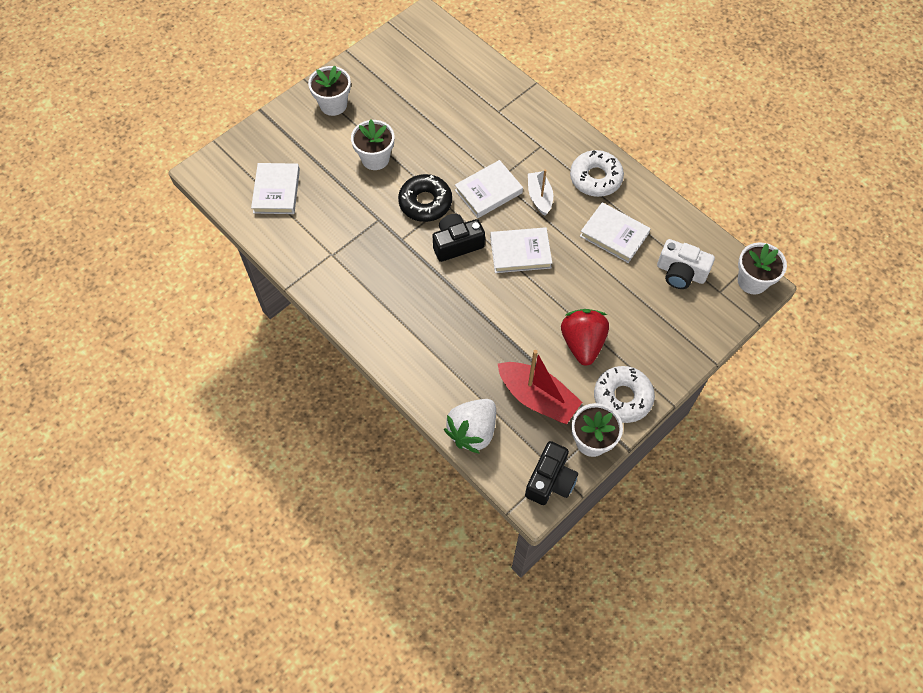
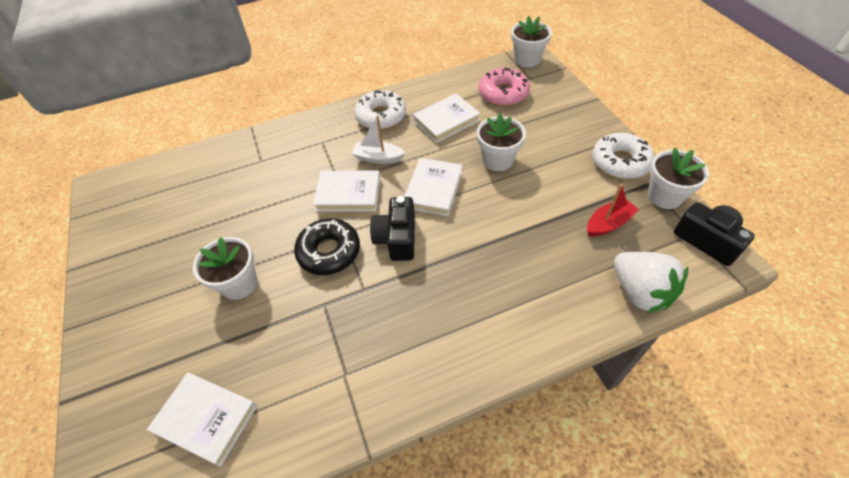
camera: 65 degrees left, 10 degrees down
(333, 105) = (130, 307): white flower pot -> white flower pot (498, 160)
(488, 191) = (348, 194): white book -> white book turned 75 degrees counterclockwise
(537, 398) = (608, 224): red boat -> red boat, size x0.62
(582, 343) = (554, 173): red strawberry -> none
(680, 272) = (503, 93): white camera -> pink donut

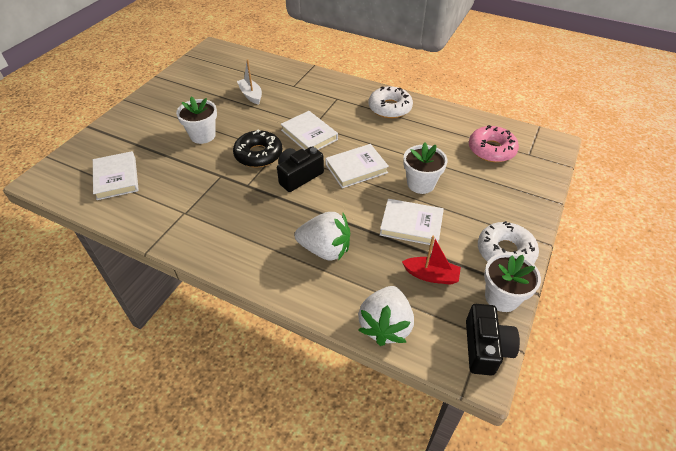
camera: 45 degrees right, 5 degrees down
(378, 158) = (352, 129): white boat -> white boat (251, 95)
(446, 121) = (425, 138): white book -> white book (411, 225)
(514, 279) = (325, 249): none -> white strawberry
(527, 60) = (547, 141): white flower pot -> none

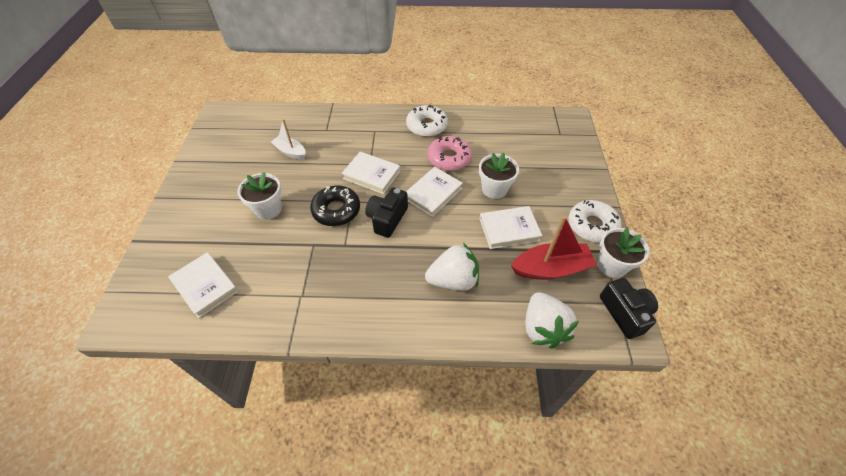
camera: 25 degrees left, 5 degrees up
(431, 275) = (551, 269): red boat -> red boat, size x1.61
(491, 150) = (530, 139): pink donut -> pink donut (449, 158)

